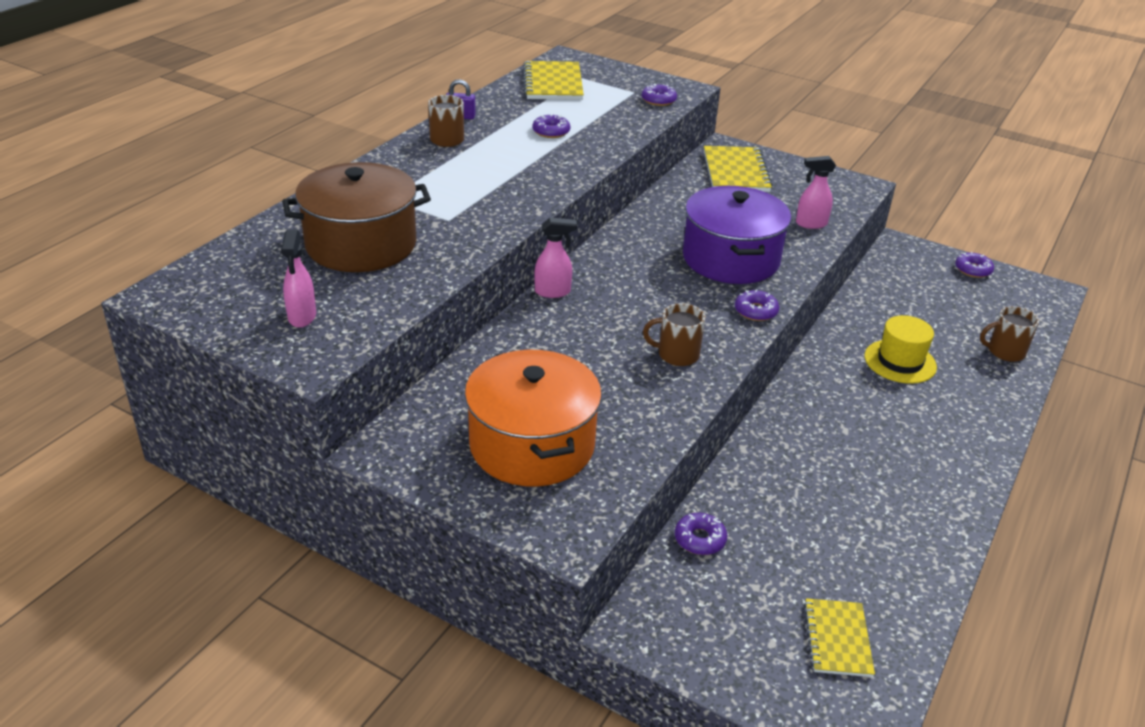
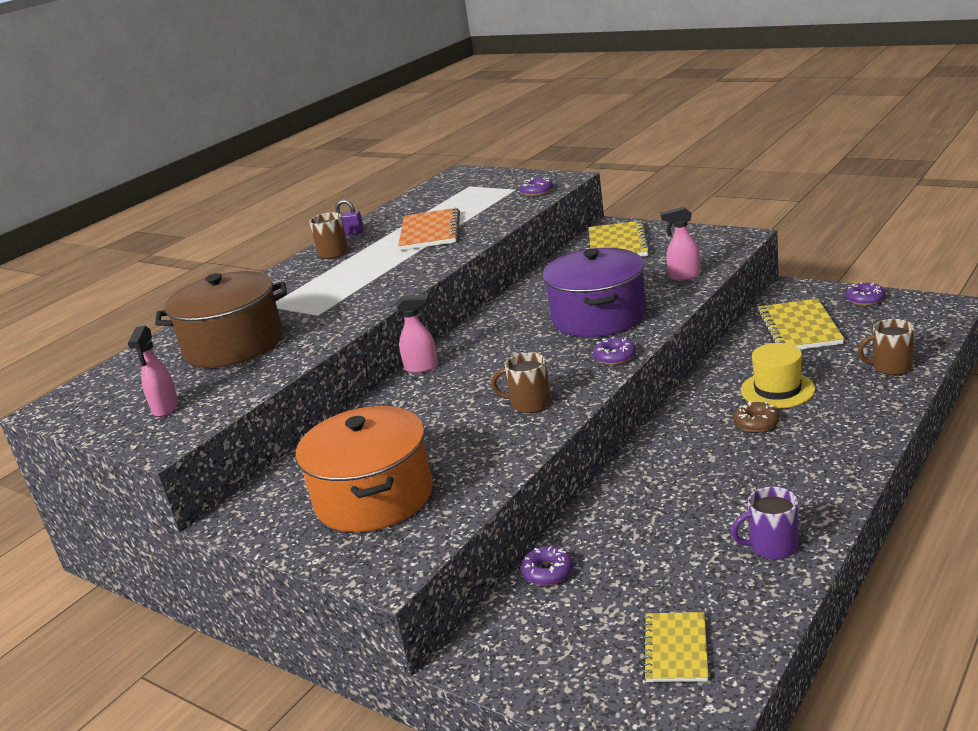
camera: 10 degrees right, 10 degrees down
(551, 132) = (430, 232): purple donut -> orange notebook
(553, 83) = (442, 194): yellow notebook -> yellow notebook (799, 328)
(883, 396) = (756, 423): none -> brown donut
(915, 537) = (771, 546): none -> purple mug

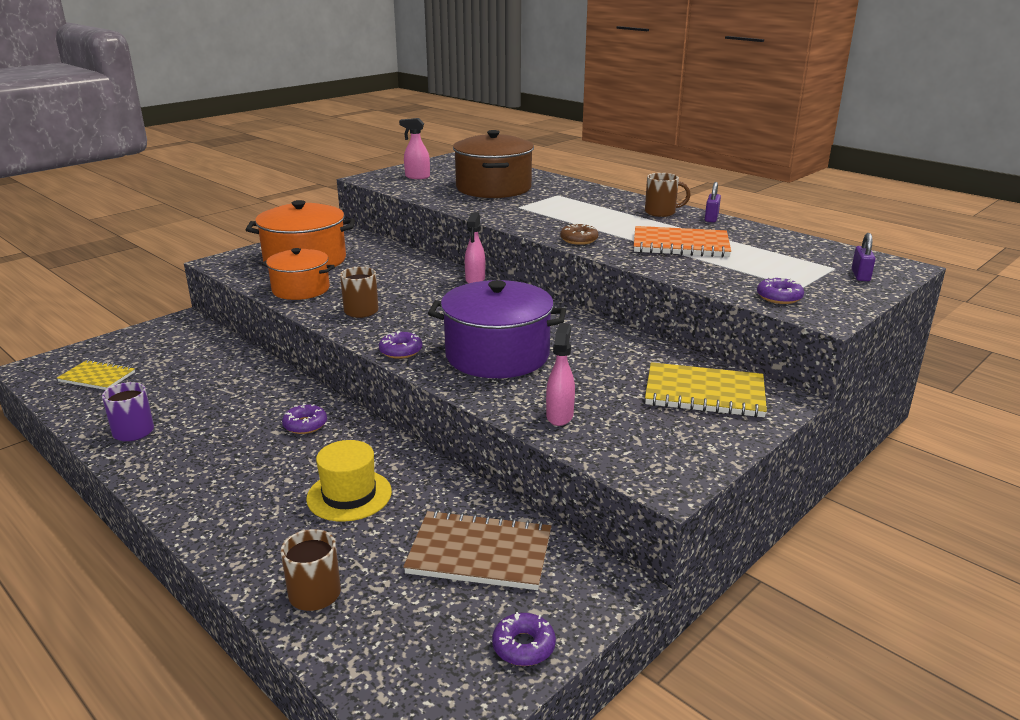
camera: 95 degrees right, 0 degrees up
(480, 463) = (301, 289): none -> orange pot
(482, 179) = (860, 275): none -> purple padlock
(547, 572) = (224, 348): purple donut -> purple donut (305, 425)
(756, 423) = (303, 466): brown donut -> brown donut (579, 240)
(799, 328) = (479, 553): yellow notebook -> brown notebook

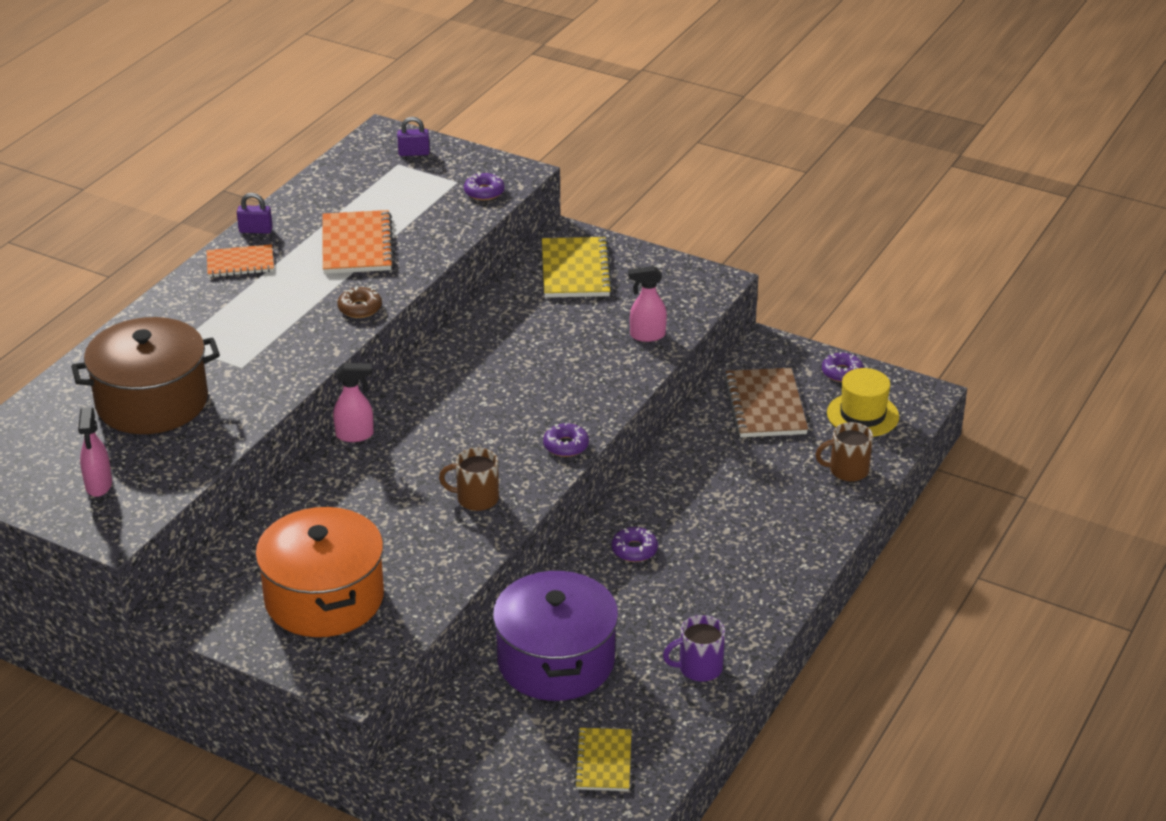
camera: 105 degrees left, 10 degrees up
(301, 289) = (429, 567): orange pot -> none
(349, 495) = (730, 488): yellow hat -> yellow hat (862, 415)
(497, 355) = (550, 385): purple pot -> purple pot (556, 661)
(661, 212) = (240, 263): brown mug -> orange notebook

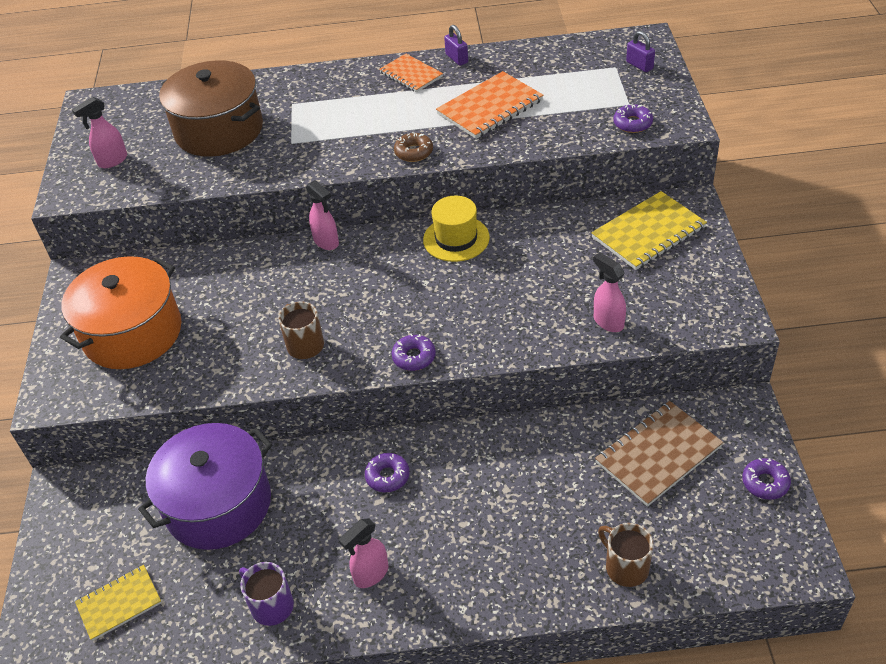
camera: 60 degrees right, 10 degrees up
(724, 600) = (371, 574): none -> pink spray bottle
(862, 415) = (719, 533): yellow hat -> yellow hat (456, 239)

